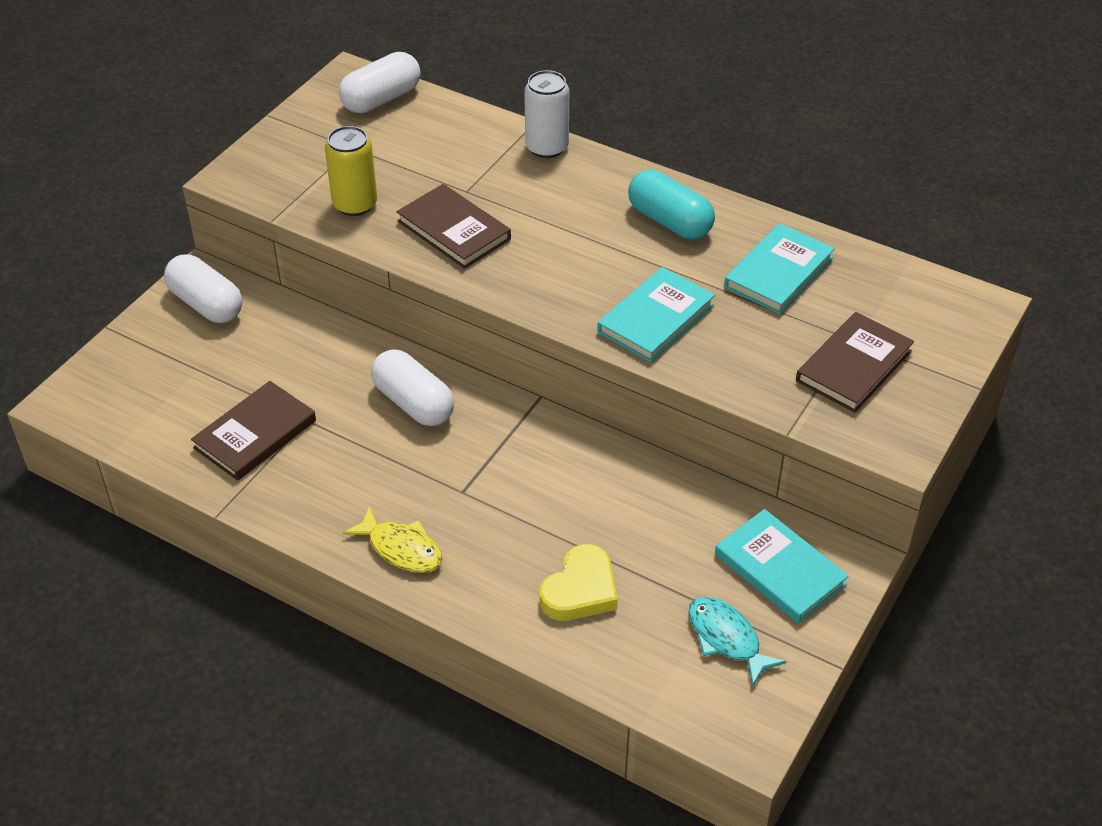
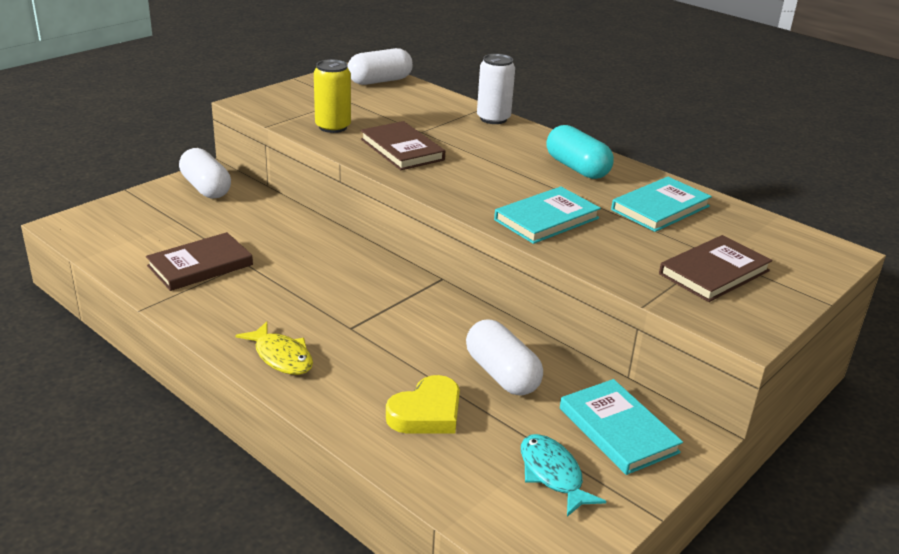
camera: 10 degrees right, 15 degrees down
(413, 403) = (336, 267): white capsule -> white capsule (501, 374)

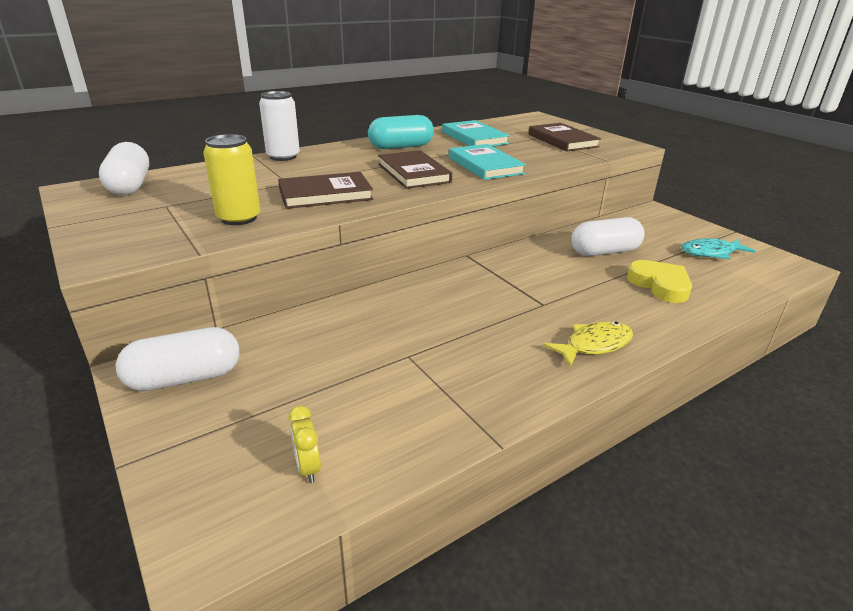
camera: 75 degrees left, 0 degrees up
(121, 242) = (308, 468): none -> yellow clock
(200, 265) = (402, 390): brown book -> brown book (413, 173)
(618, 430) = (657, 227): turquoise book -> none

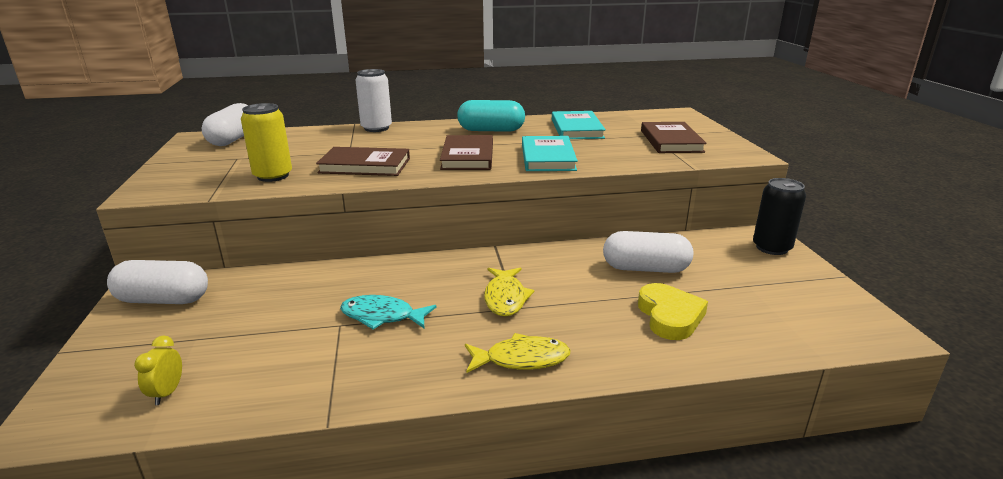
camera: 25 degrees right, 5 degrees down
(526, 298) = (505, 298): none -> yellow fish
(670, 219) = (771, 248): none -> black can
(711, 253) = (780, 294): turquoise fish -> turquoise fish (382, 316)

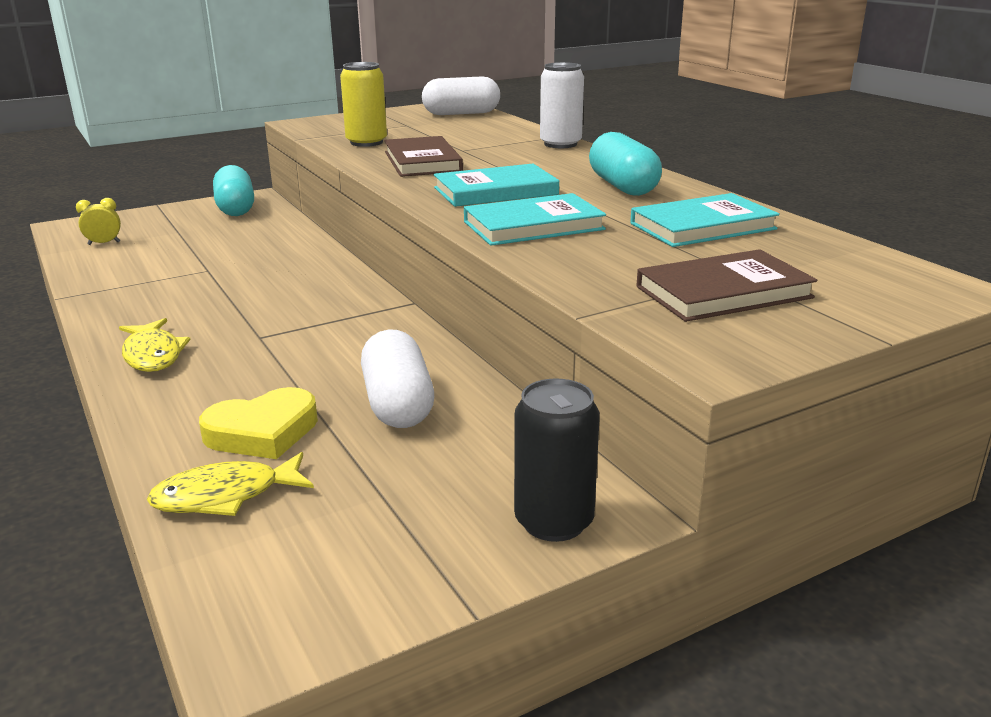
camera: 70 degrees right, 0 degrees up
(163, 300) = (235, 208): white capsule -> turquoise capsule
(382, 316) = (226, 282): turquoise fish -> none
(468, 156) = (495, 191): brown book -> turquoise book
(505, 298) = (280, 328): yellow fish -> yellow fish (225, 496)

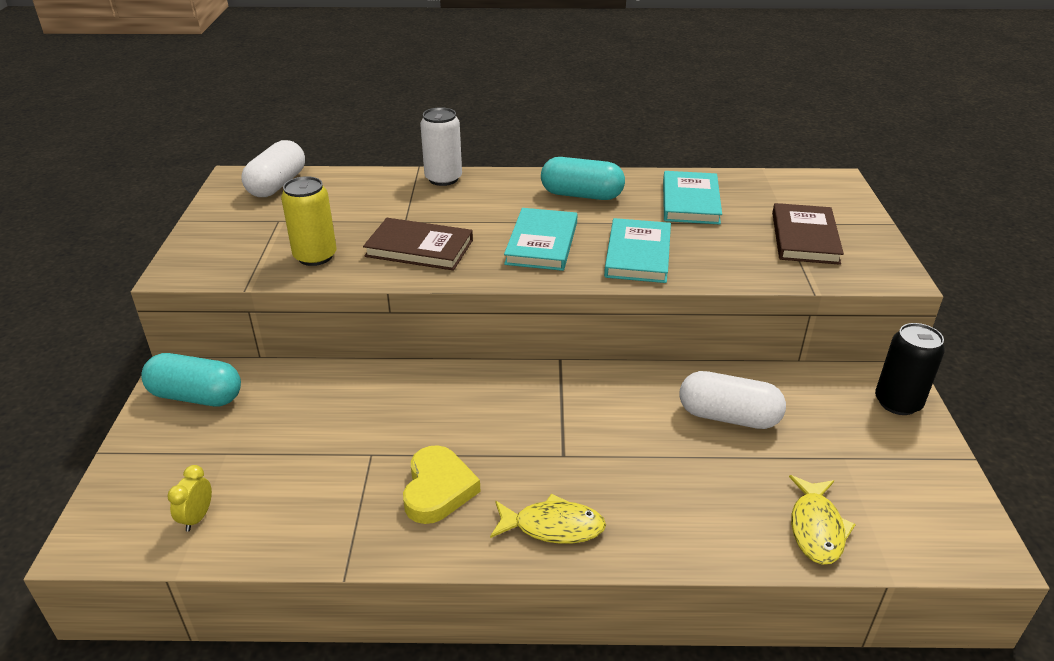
camera: 60 degrees left, 10 degrees up
(263, 432) = (734, 490): yellow heart -> yellow heart (438, 489)

